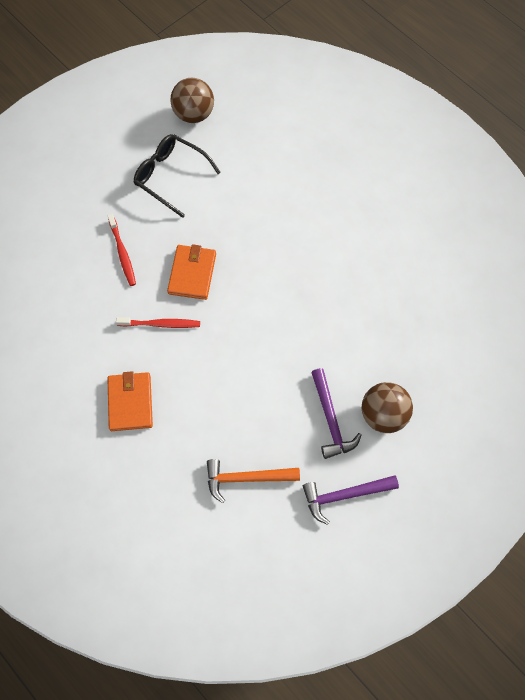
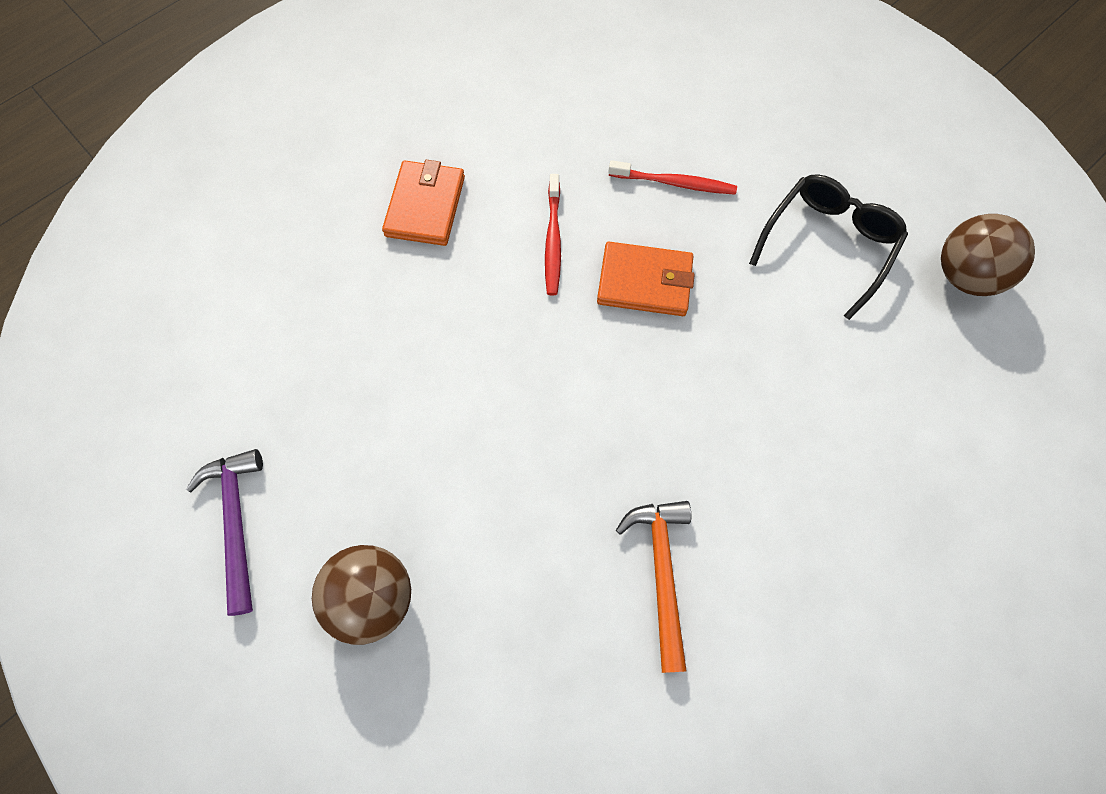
camera: 90 degrees right, 0 degrees up
(122, 253) = (675, 183): red toothbrush -> red toothbrush turned 150 degrees counterclockwise
(130, 402) = (425, 206): orange wallet -> orange wallet turned 75 degrees counterclockwise
(246, 478) = (287, 368): orange hammer -> orange hammer (661, 573)
(331, 419) = (372, 503): purple hammer -> none

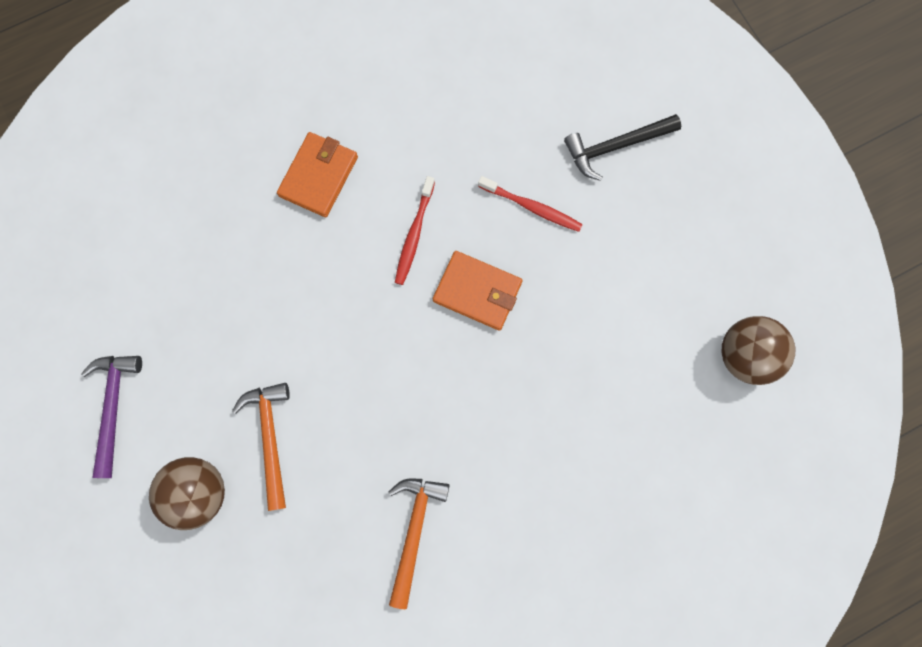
camera: 15 degrees right, 10 degrees up
(447, 507) = (270, 438): none -> orange hammer
(742, 106) = (615, 147): none -> black hammer
(828, 244) = (641, 297): black glasses -> none

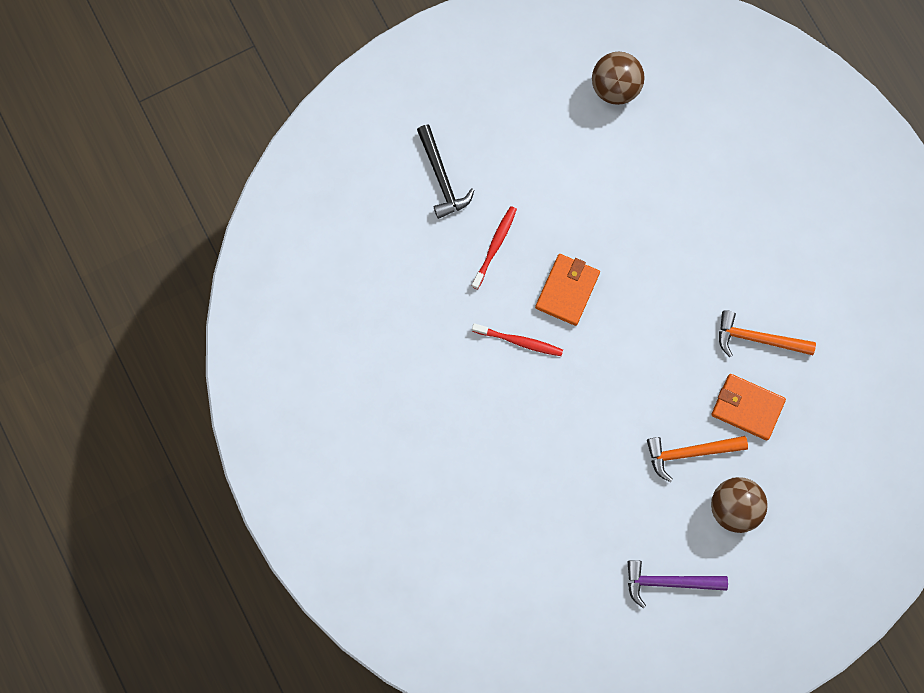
camera: 90 degrees left, 0 degrees up
(318, 176) = (468, 422): orange wallet -> orange wallet (747, 407)

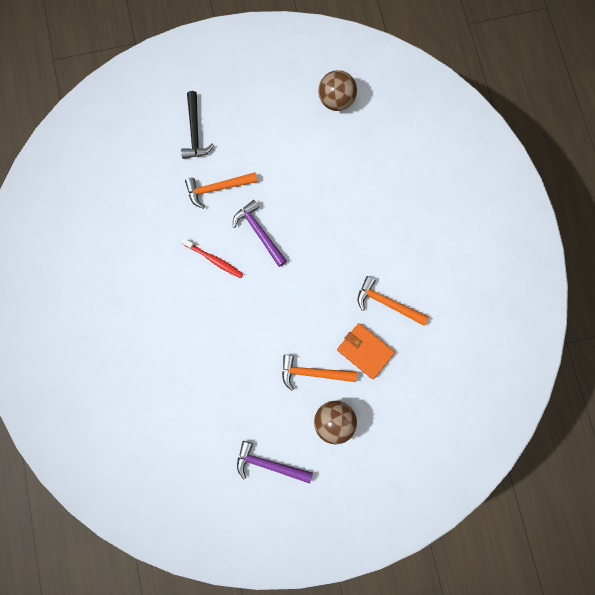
camera: 15 degrees right, 0 degrees up
(495, 246) = (217, 188): red toothbrush -> orange hammer
(567, 290) = (259, 232): orange wallet -> purple hammer

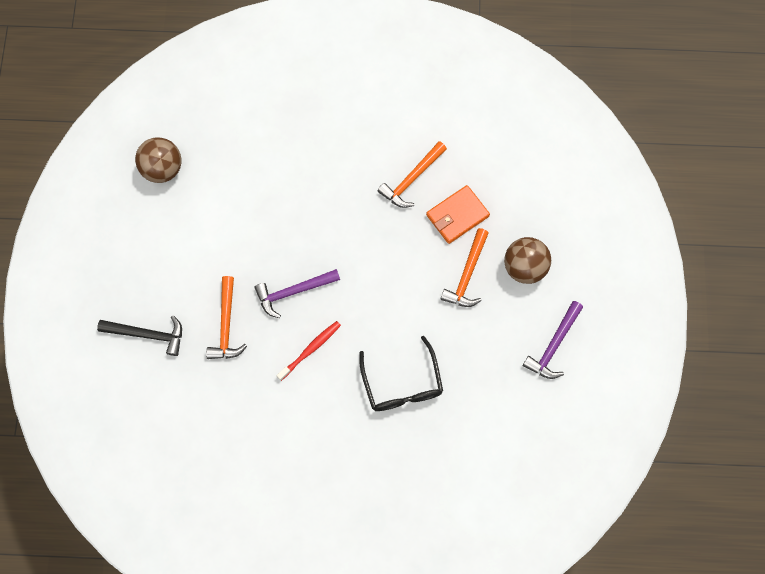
camera: 75 degrees left, 5 degrees down
(203, 342) = (402, 384): none -> black glasses

